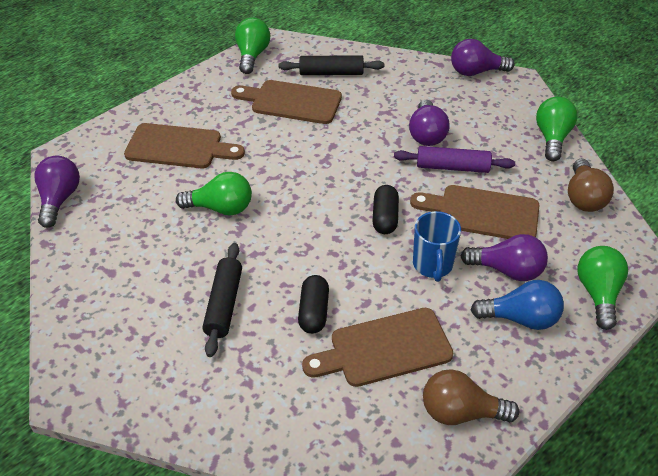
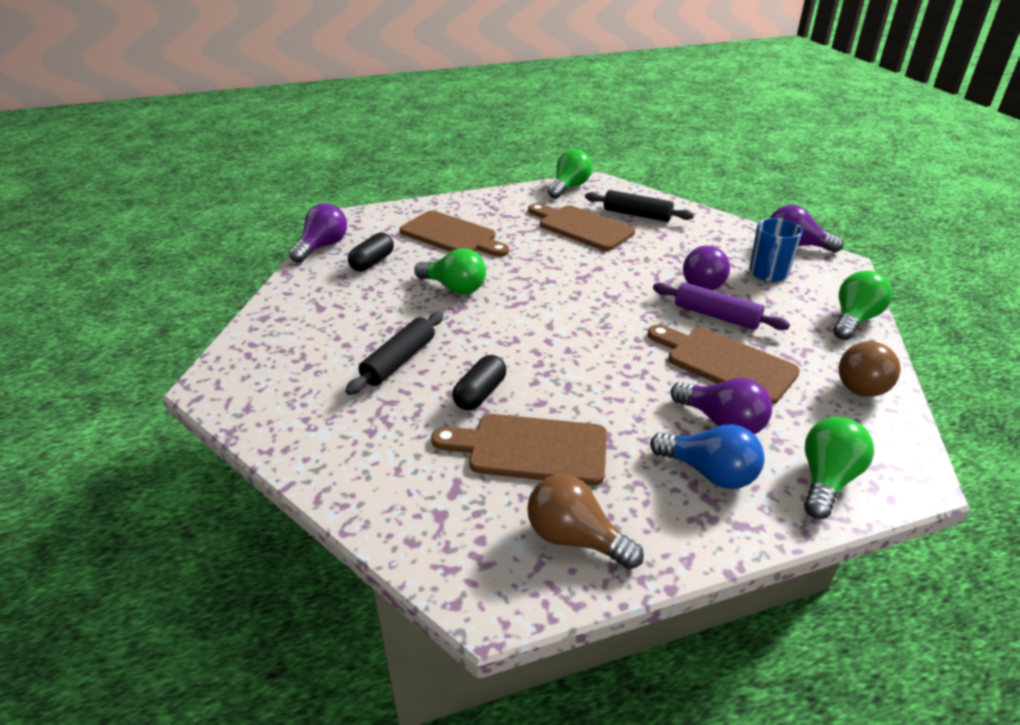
camera: 25 degrees right, 10 degrees down
(385, 217) = (611, 338): black capsule -> black capsule (372, 262)
(432, 265) = (636, 392): blue mug -> blue mug (768, 274)

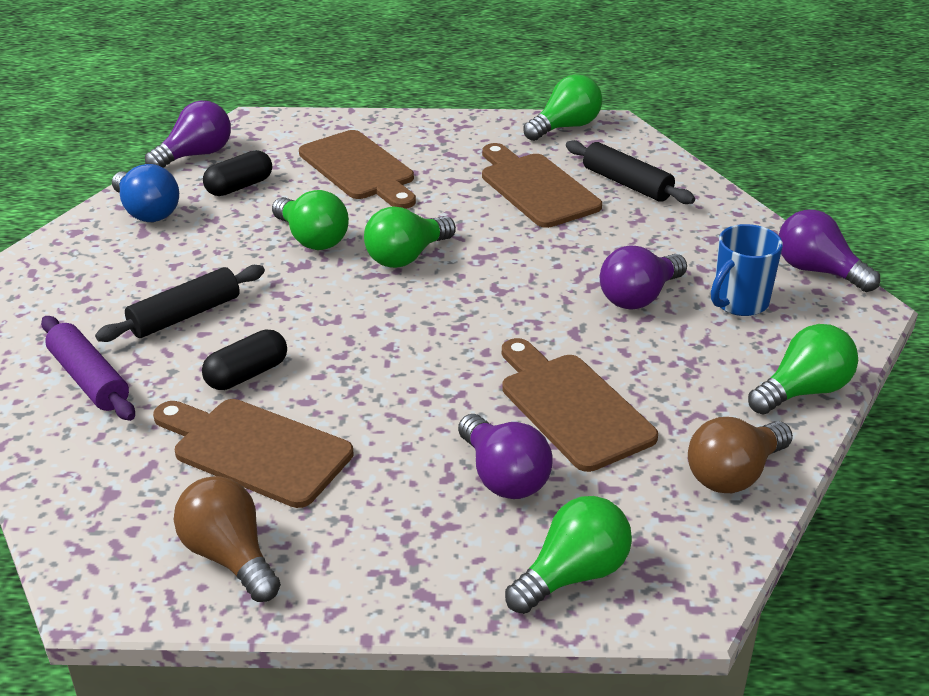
camera: 20 degrees right, 0 degrees up
(531, 287) = (406, 257): none -> green light bulb
(709, 472) = (437, 529): blue light bulb -> blue light bulb (147, 212)
(716, 316) = (614, 344): purple rolling pin -> purple rolling pin (89, 379)

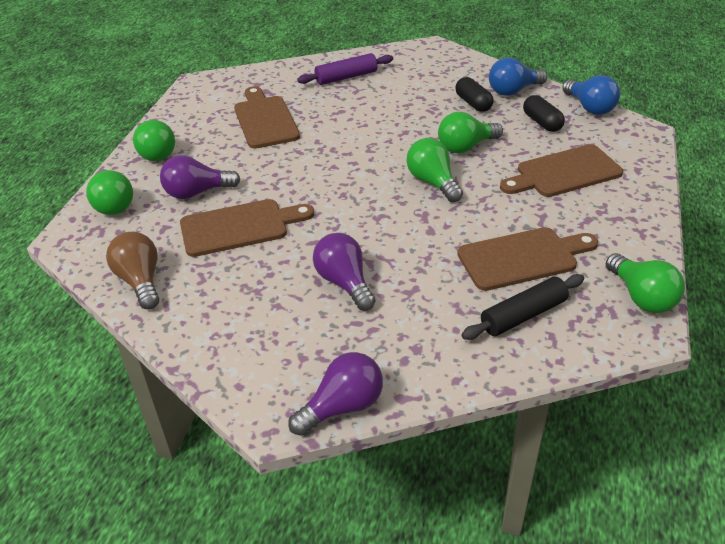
camera: 105 degrees right, 5 degrees up
(185, 315) = (393, 102): black rolling pin -> none
(196, 155) = (589, 107): purple light bulb -> blue light bulb
(229, 556) = (197, 111): brown light bulb -> none
(247, 374) = (329, 119): black capsule -> black capsule (473, 103)
(255, 450) = (265, 120): brown cutting board -> brown cutting board turned 60 degrees counterclockwise
(739, 303) = (315, 337): blue mug -> none
(803, 391) = (195, 340): green light bulb -> green light bulb (157, 152)

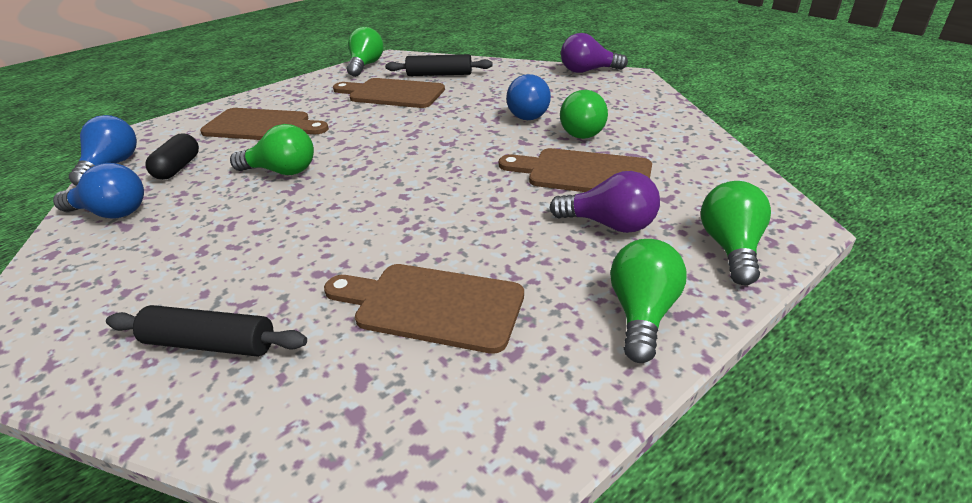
camera: 145 degrees left, 5 degrees down
(140, 281) = (706, 159): brown light bulb -> none
(265, 120) = (432, 305): brown cutting board -> brown cutting board turned 90 degrees clockwise
(344, 283) = (528, 113): purple light bulb -> blue light bulb
(346, 77) = (210, 344): purple rolling pin -> black rolling pin
(433, 182) = (364, 152): green light bulb -> green light bulb (581, 131)
(473, 103) = (177, 215): black capsule -> none

